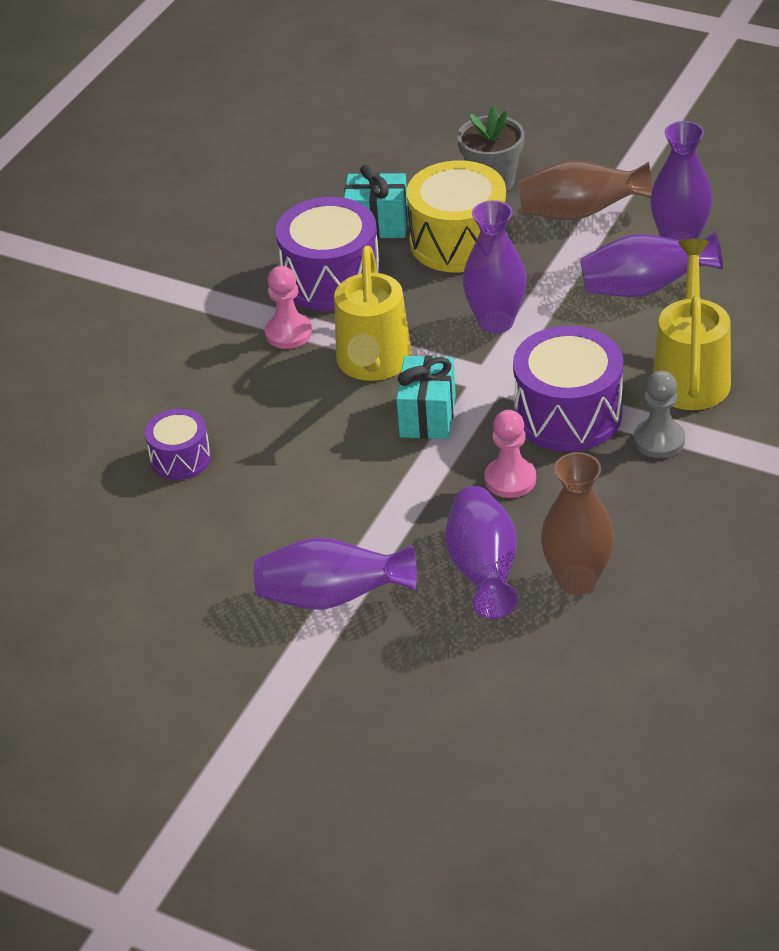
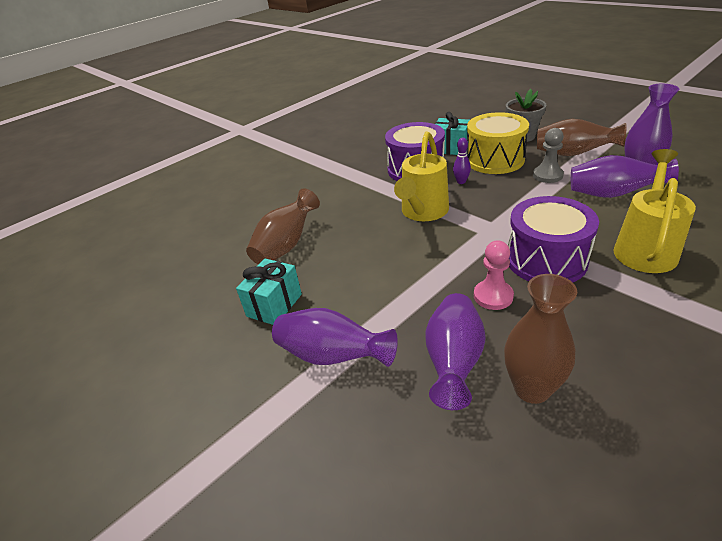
camera: 20 degrees right, 5 degrees down
(180, 458) = (286, 245): purple drum -> brown vase
(288, 333) = (380, 191): pink pawn -> none
(415, 295) = (461, 182): none -> purple bowling pin
(427, 416) = (446, 246): turquoise gift -> turquoise gift (274, 305)
(496, 322) = (507, 200): purple vase -> none
(659, 440) = (617, 289): grey pawn -> grey pawn (547, 175)

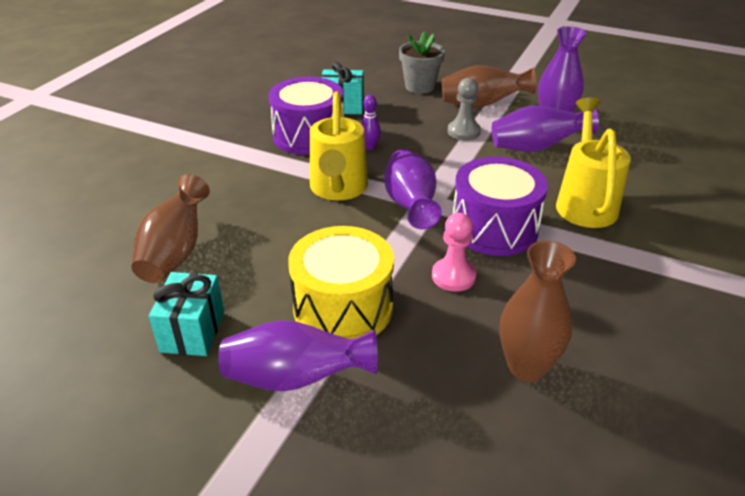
camera: 25 degrees left, 0 degrees up
(453, 362) = (438, 356): purple vase -> purple vase (410, 205)
(494, 160) = (399, 117): yellow drum -> yellow drum (343, 308)

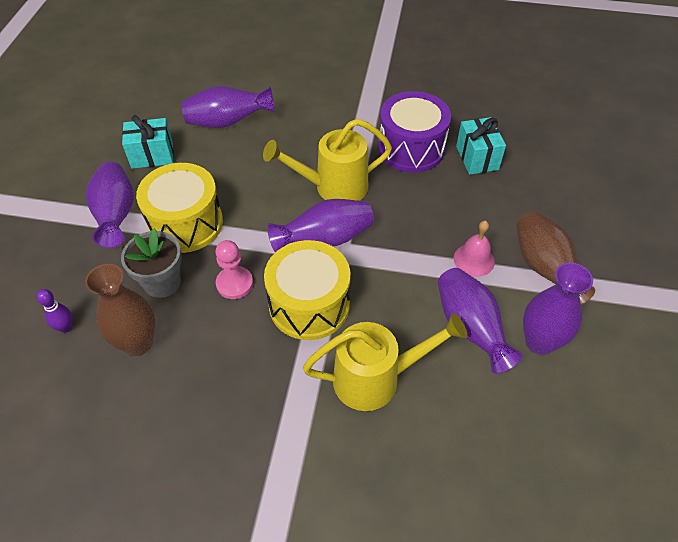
camera: 75 degrees right, 15 degrees up
(175, 252) = (228, 122): brown vase -> purple vase
(370, 147) = (410, 193): purple bowling pin -> purple bowling pin (66, 327)
(420, 86) = (555, 208): grey flower pot -> grey flower pot (162, 282)
(463, 132) = (474, 260): grey pawn -> pink bell
(494, 228) = (309, 304): purple drum -> yellow drum

